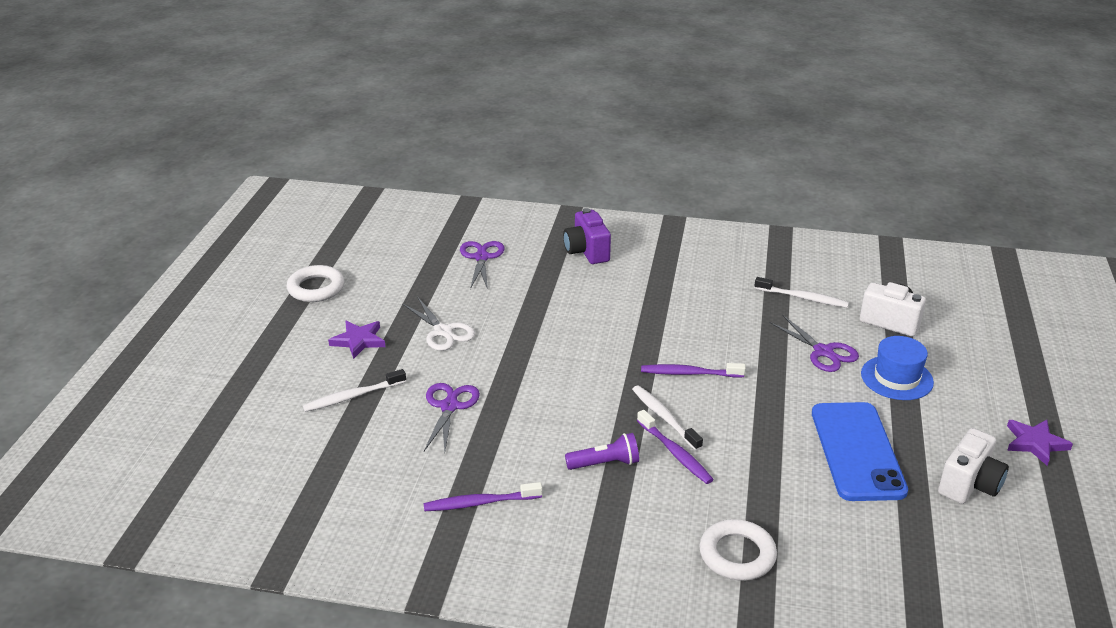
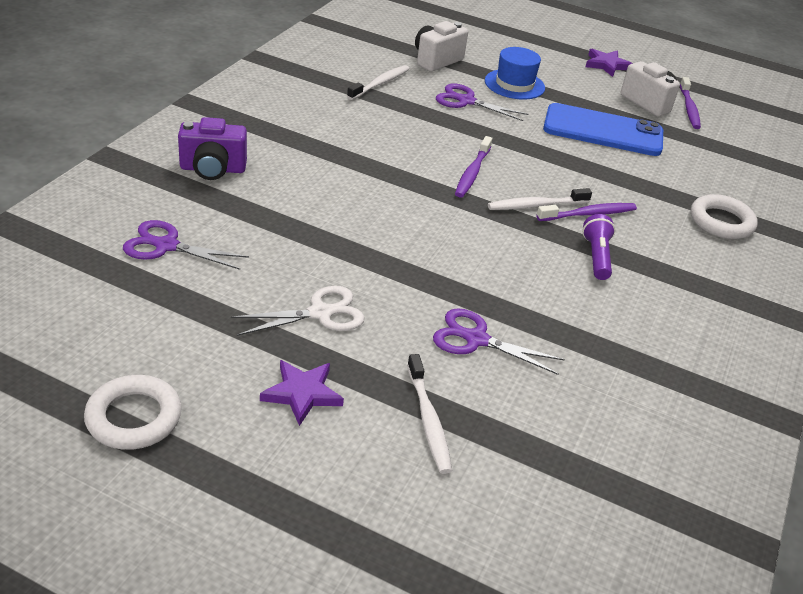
camera: 80 degrees left, 5 degrees up
(480, 503) = (645, 351): purple toothbrush -> purple toothbrush (689, 108)
(823, 352) = (466, 101): purple scissors -> purple scissors turned 135 degrees counterclockwise

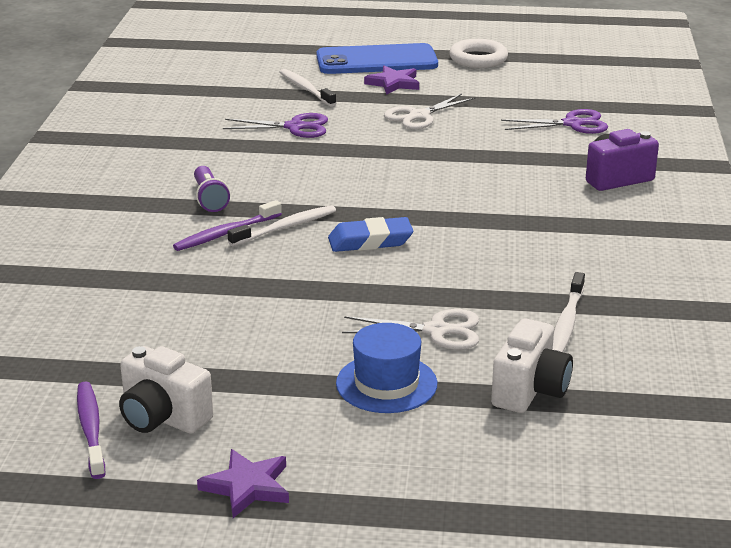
camera: 165 degrees right, 10 degrees down
(466, 101) = (436, 331): purple scissors -> white scissors
(472, 173) = (370, 241): purple toothbrush -> blue eraser
(603, 131) = (229, 342): blue phone -> blue phone (376, 61)
(721, 222) = (69, 264): white ring -> none

